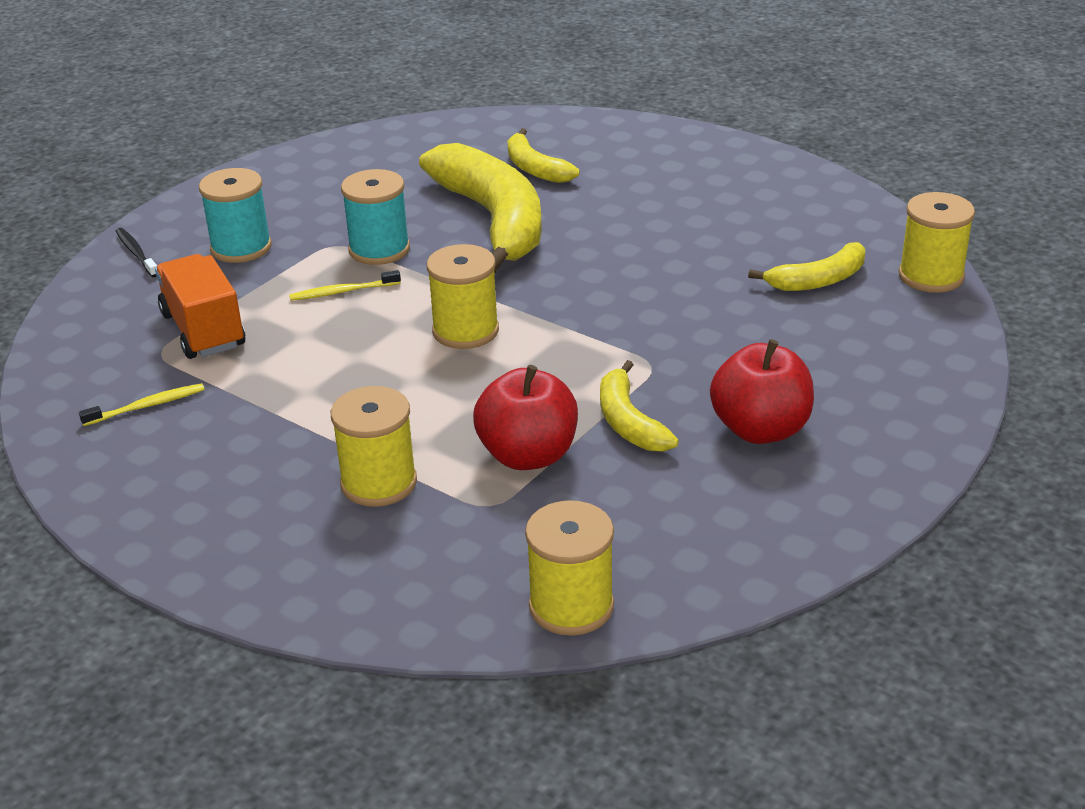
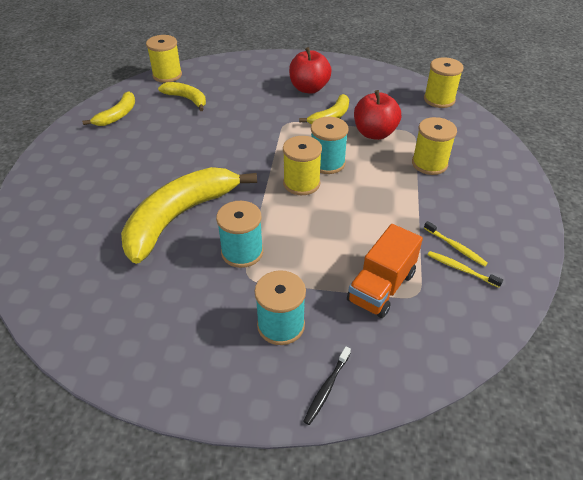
camera: 120 degrees left, 10 degrees up
(342, 292) = (298, 246): yellow toothbrush -> yellow toothbrush (455, 247)
(491, 371) = (327, 163): none -> turquoise spool
(535, 168) = (100, 225): yellow banana -> yellow banana (117, 115)

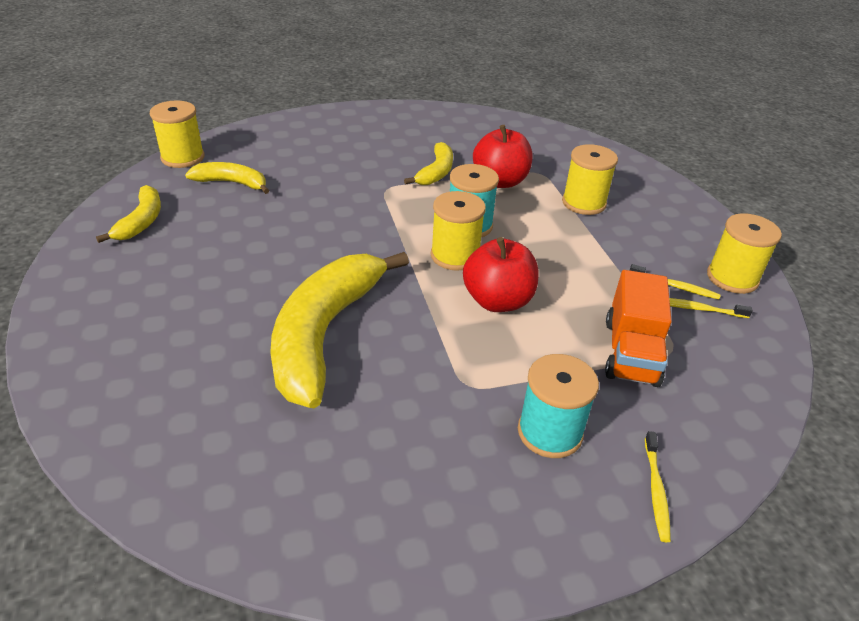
camera: 25 degrees left, 5 degrees down
(242, 252) = (439, 356): turquoise spool -> none
(309, 88) = (387, 144): red apple -> red apple (497, 301)
(326, 388) = (656, 490): black toothbrush -> yellow toothbrush
(439, 99) = (544, 133): yellow spool -> yellow spool (732, 278)

